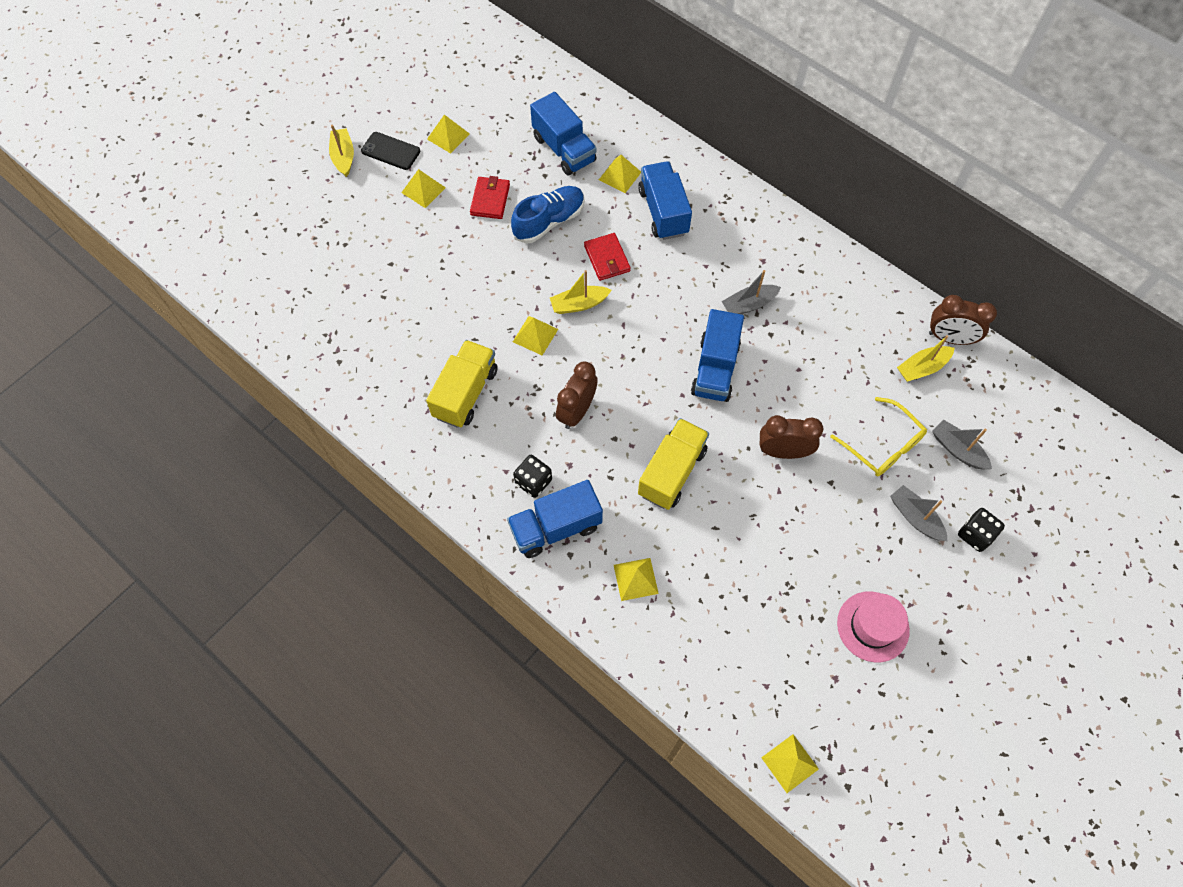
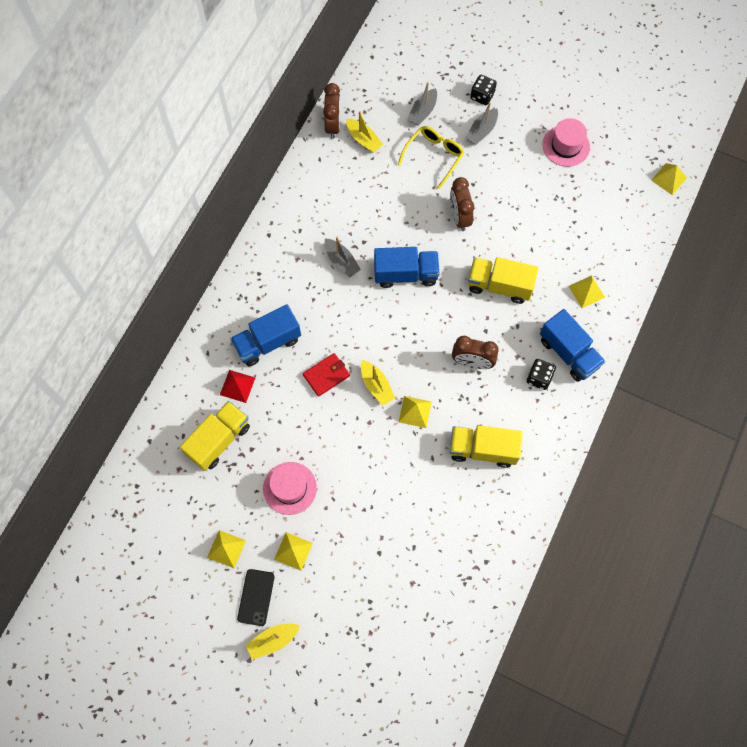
camera: 105 degrees left, 5 degrees up
(490, 200) = (290, 488): red wallet -> pink hat
(549, 221) = (300, 431): blue shoe -> none
(564, 149) = (219, 440): blue truck -> yellow truck
(620, 176) = (237, 386): yellow pyramid -> red pyramid

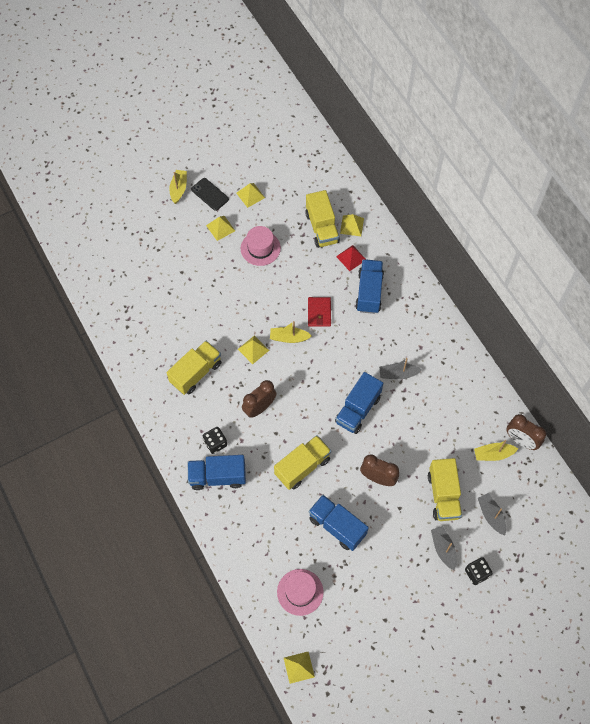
camera: 125 degrees right, 5 degrees down
(433, 157) = (443, 495): yellow glasses -> yellow truck
(530, 223) = (337, 526): none -> blue truck
(566, 146) = (385, 606): pink hat -> pink hat (300, 592)
(586, 291) = (253, 525): yellow pyramid -> yellow pyramid (352, 226)

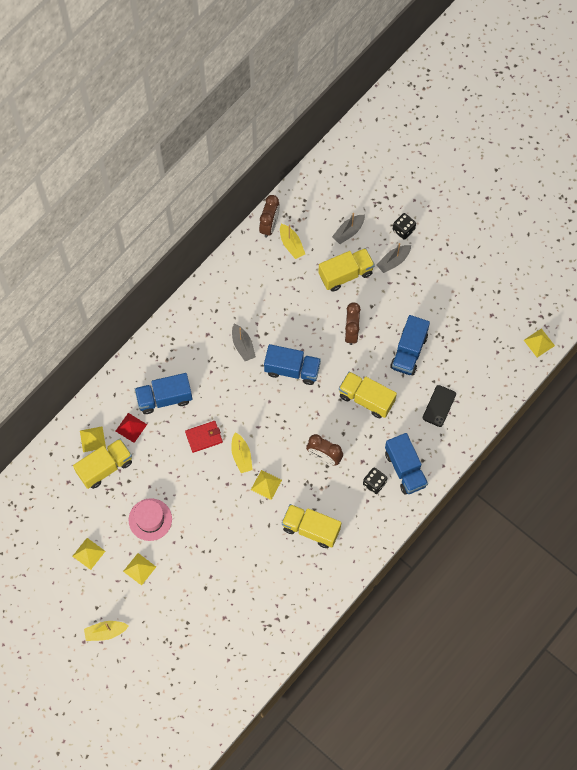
camera: 110 degrees left, 5 degrees up
(210, 194) = (101, 596): black phone -> black phone (439, 406)
(300, 592) = (478, 363): pink hat -> none

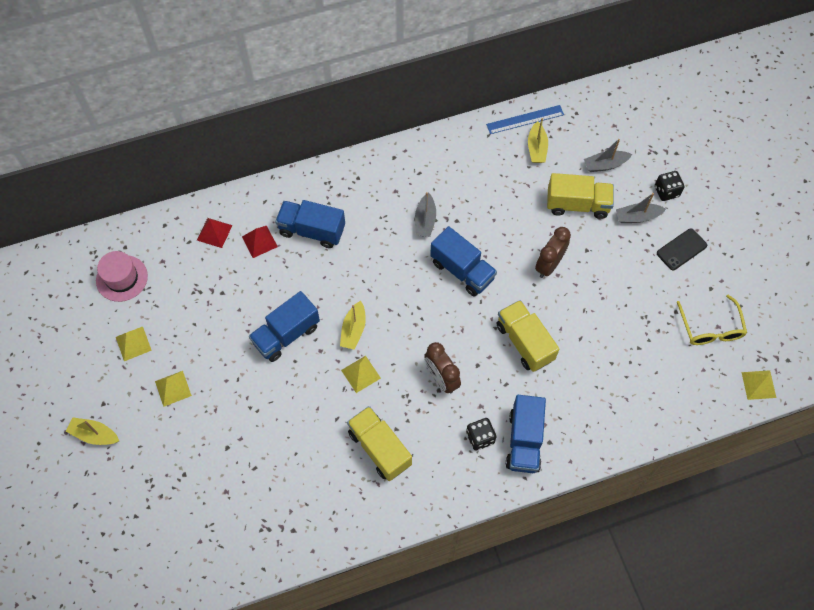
camera: 30 degrees right, 5 degrees down
(92, 439) = (214, 232): yellow pyramid -> red pyramid
(105, 467) = (208, 266): yellow truck -> none
(150, 519) = (217, 343): pink hat -> pink hat (122, 278)
(204, 437) = (327, 290): red wallet -> none
(269, 225) = (525, 119): brown clock -> blue ruler
(409, 352) = (601, 317): blue truck -> blue truck (286, 334)
(439, 406) = (602, 393): black phone -> black phone (681, 249)
(486, 318) = (710, 327): none -> yellow glasses

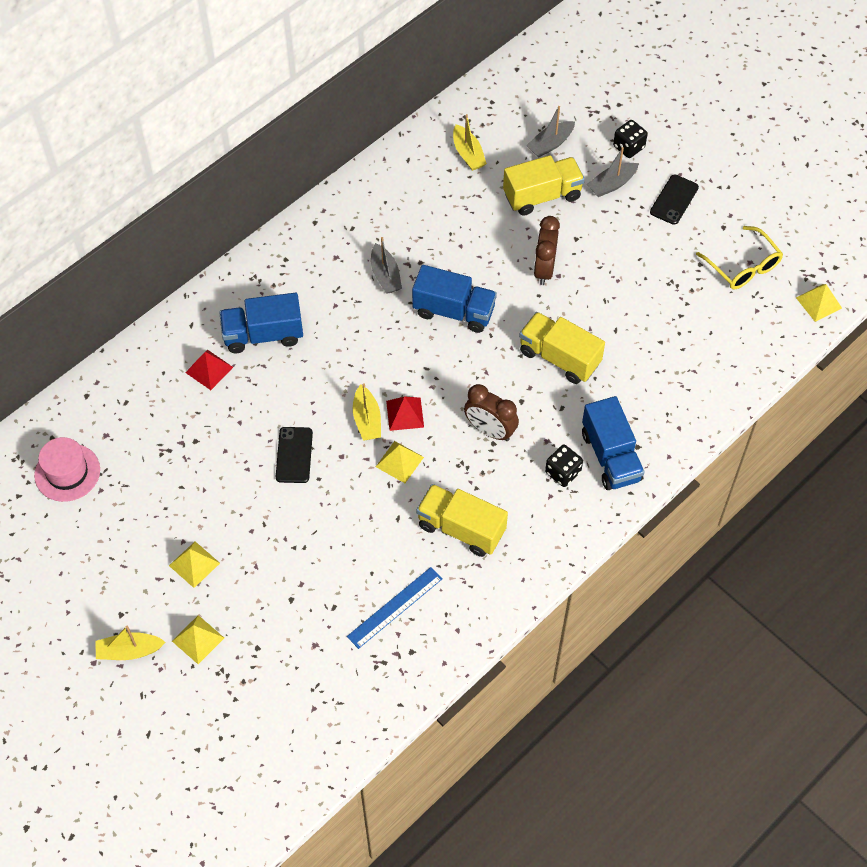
camera: 25 degrees left, 5 degrees down
(133, 343) = (121, 536): yellow pyramid -> yellow pyramid (198, 639)
(214, 232) = (151, 380): red pyramid -> red pyramid (405, 414)
(286, 334) = (294, 455): blue truck -> black phone
(525, 119) = (439, 129): blue ruler -> blue ruler (395, 607)

